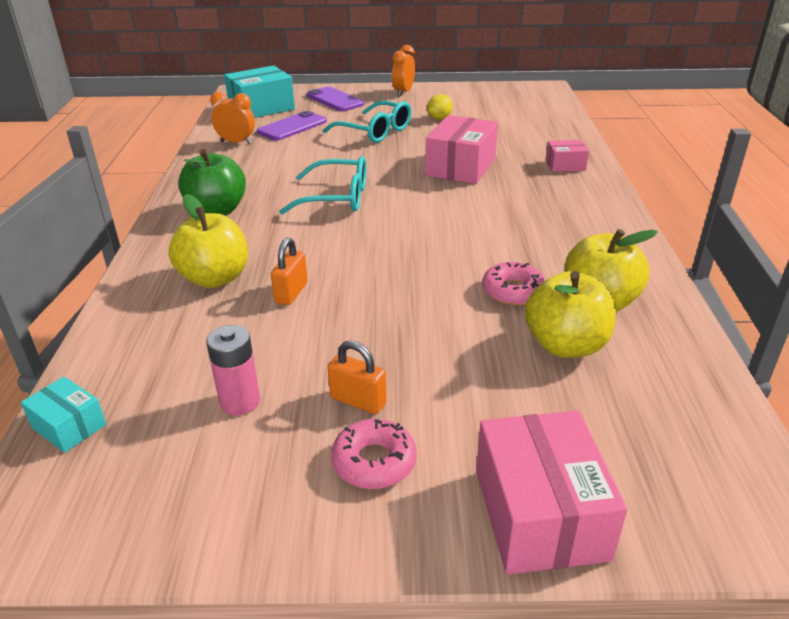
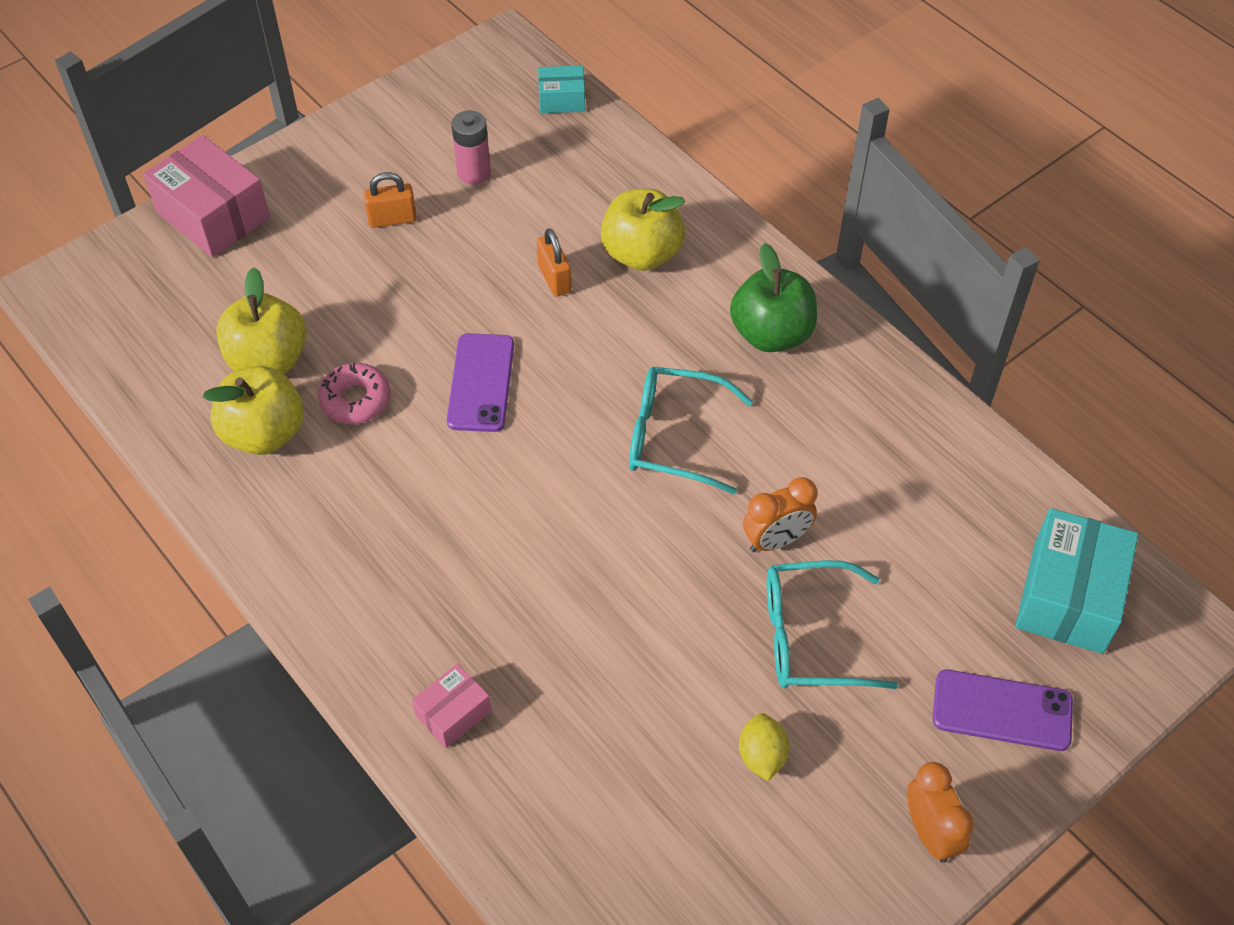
camera: 140 degrees right, 20 degrees up
(236, 142) = (952, 474): orange clock -> orange clock (776, 540)
(292, 127) = (942, 569): purple phone -> purple phone (481, 383)
(337, 198) = (674, 437): turquoise glasses -> turquoise glasses turned 45 degrees clockwise
(374, 461) = (341, 188): pink donut -> none
(461, 167) = (593, 609): pink box -> none

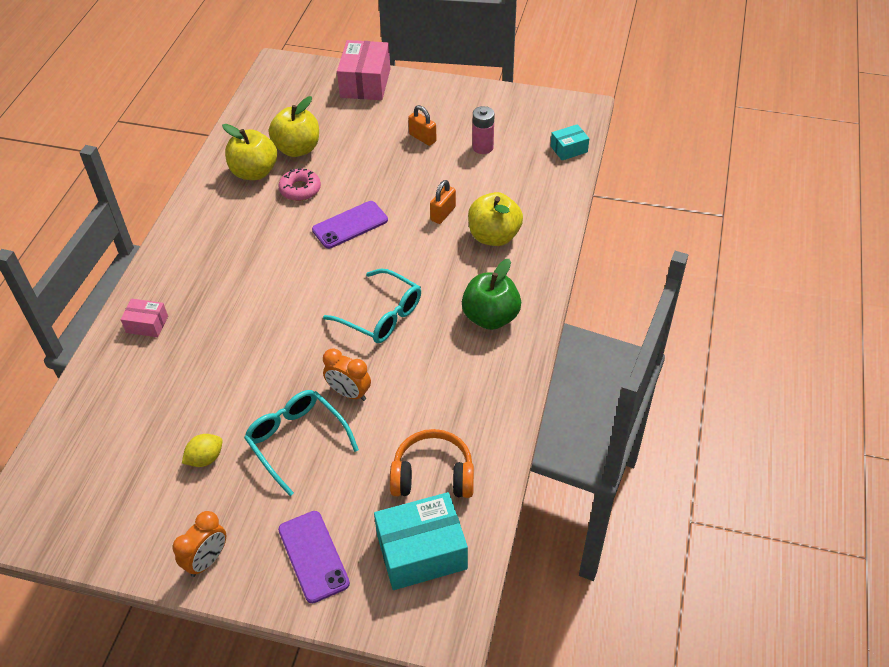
camera: 55 degrees right, 5 degrees down
(562, 100) = (569, 149): turquoise box -> turquoise box turned 75 degrees counterclockwise
(674, 437) = (381, 315): turquoise glasses -> turquoise glasses turned 150 degrees clockwise
(968, 525) = (433, 475): none -> orange headphones

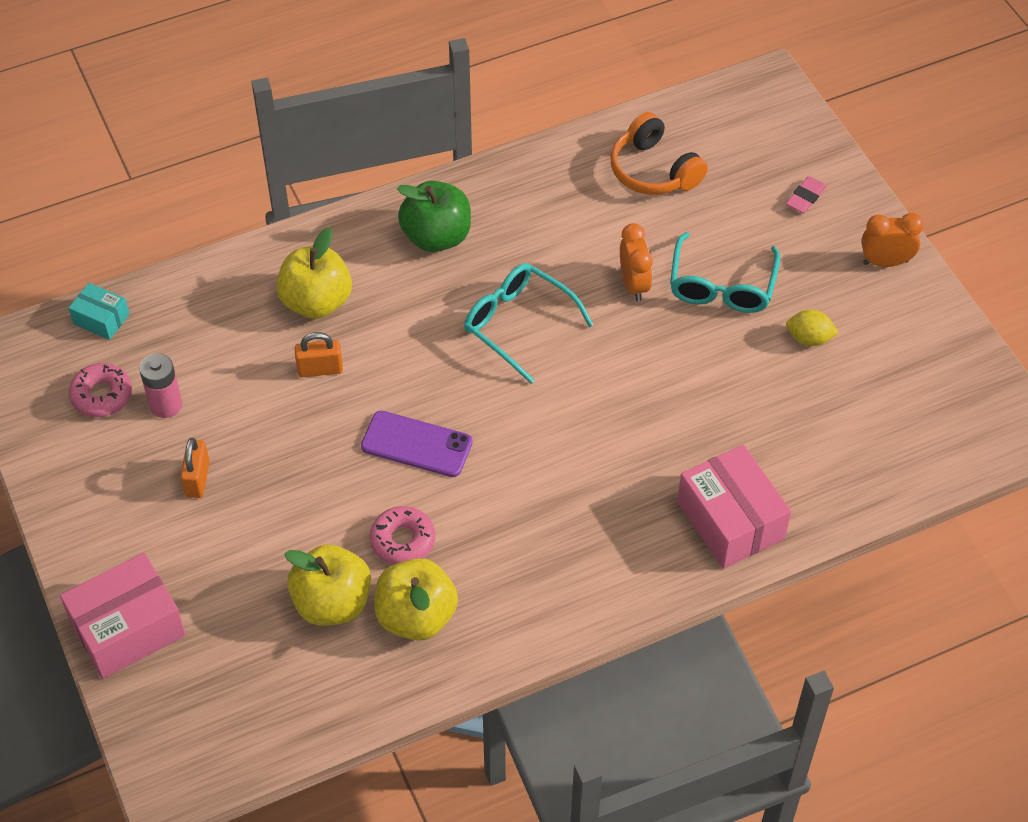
camera: 130 degrees left, 5 degrees up
(147, 324) = (730, 520): pink box -> pink box, size x1.88
(313, 556) = (805, 197): purple phone -> pink eraser
(381, 315) = (518, 324): turquoise glasses -> turquoise glasses turned 45 degrees counterclockwise
(421, 551) = (727, 135): turquoise box -> none
(514, 128) = (102, 395): none -> pink donut

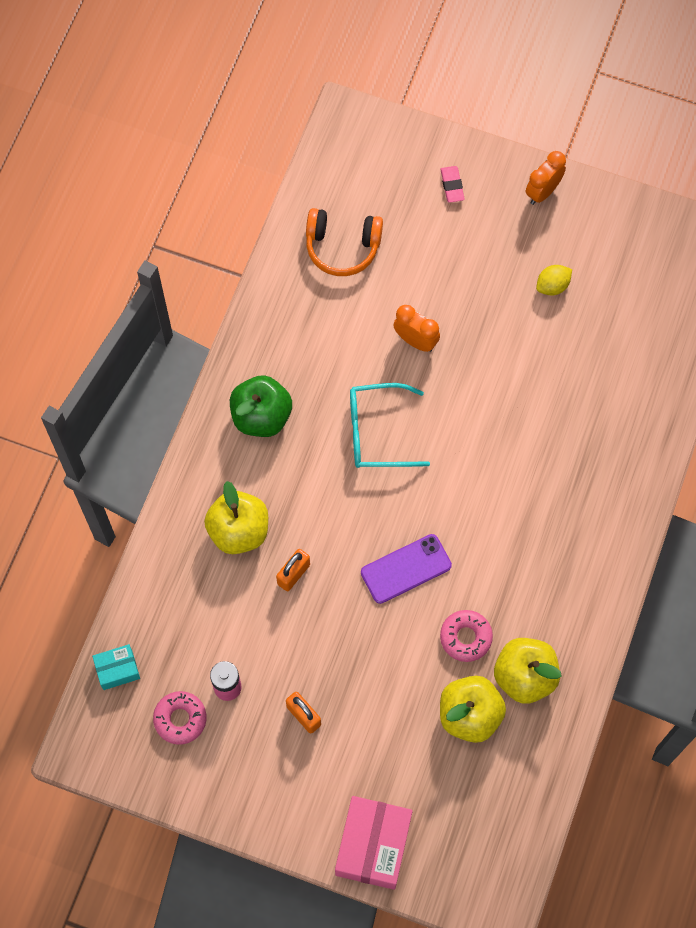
camera: 45 degrees left, 15 degrees up
(721, 286) = (467, 295): turquoise glasses -> none
(730, 520) = (629, 449): pink box -> none

